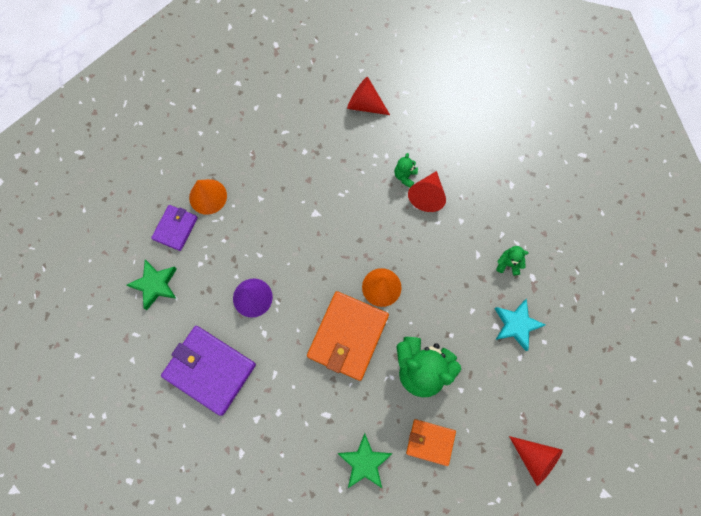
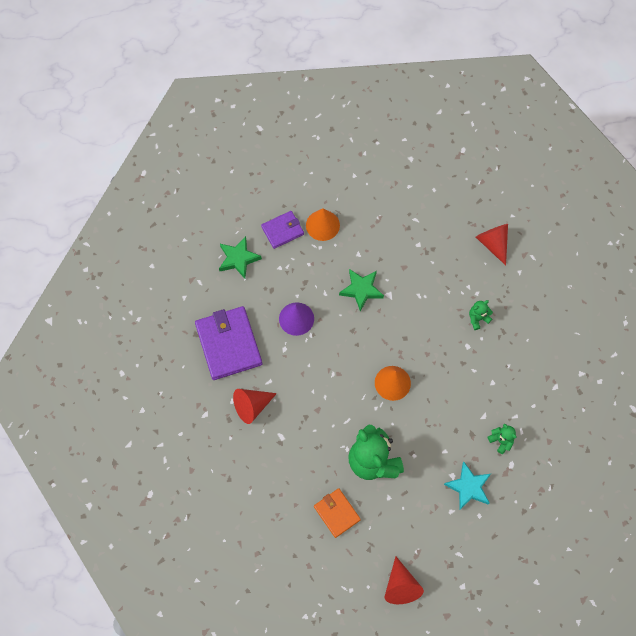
camera: 40 degrees right, 5 degrees down
(348, 336) = (340, 397): orange wallet -> none
(364, 462) = (281, 488): green star -> green star (361, 290)
(427, 195) = (482, 345): red cone -> red cone (252, 406)

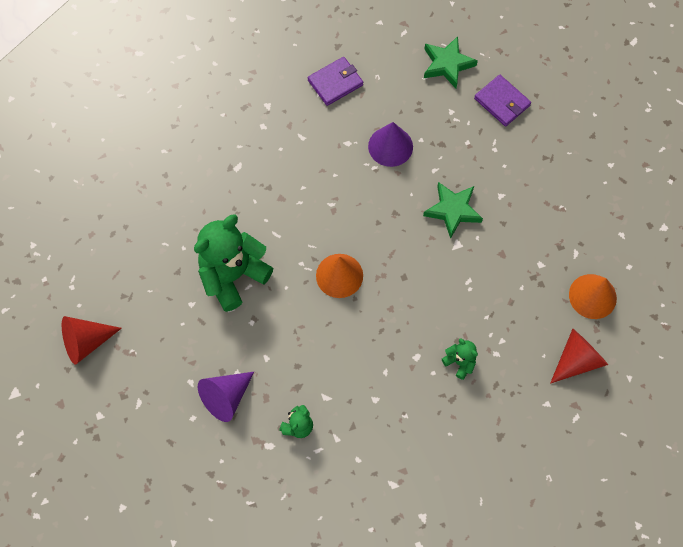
camera: 75 degrees right, 0 degrees up
(228, 344) = (335, 83): purple wallet -> purple wallet, size x0.57
(252, 406) = (266, 127): red cone -> none
(322, 225) = (526, 145): orange cone -> orange cone (592, 296)
(337, 513) = (159, 249): orange wallet -> none
(468, 487) = (226, 397): turquoise star -> purple cone

